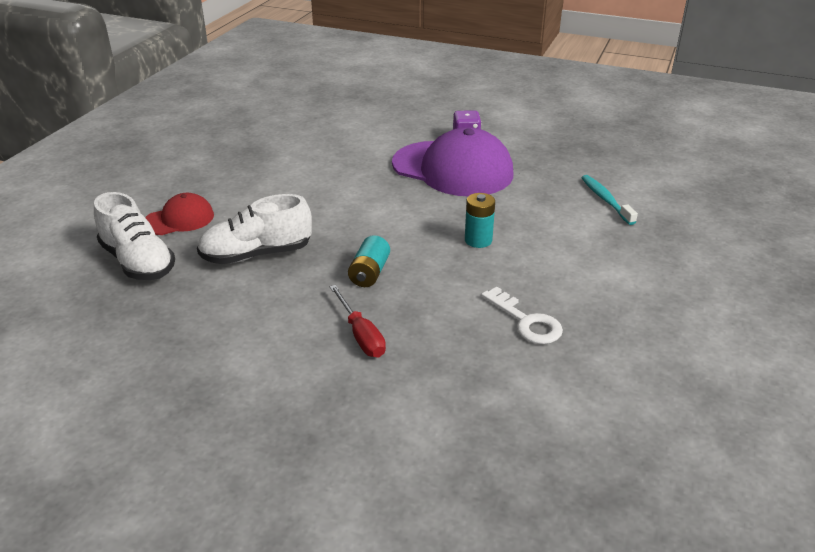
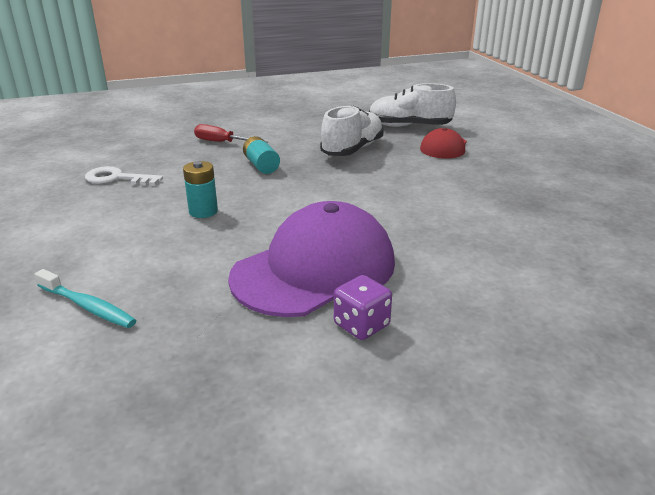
camera: 140 degrees right, 5 degrees down
(453, 169) = (314, 269): purple cap -> purple cap turned 150 degrees clockwise

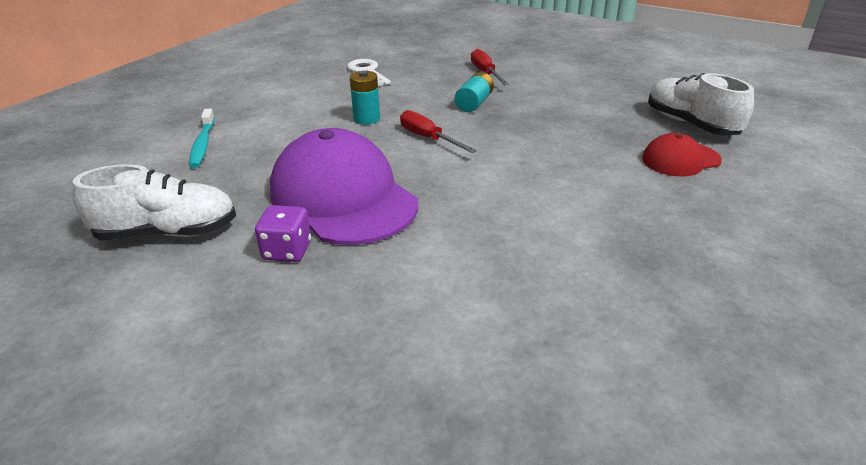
camera: 50 degrees right, 5 degrees up
(282, 202) = (428, 138): none -> red screwdriver
(314, 269) = (343, 197): purple cap -> purple cap turned 135 degrees counterclockwise
(352, 150) = (578, 122): white shoe -> white shoe (167, 232)

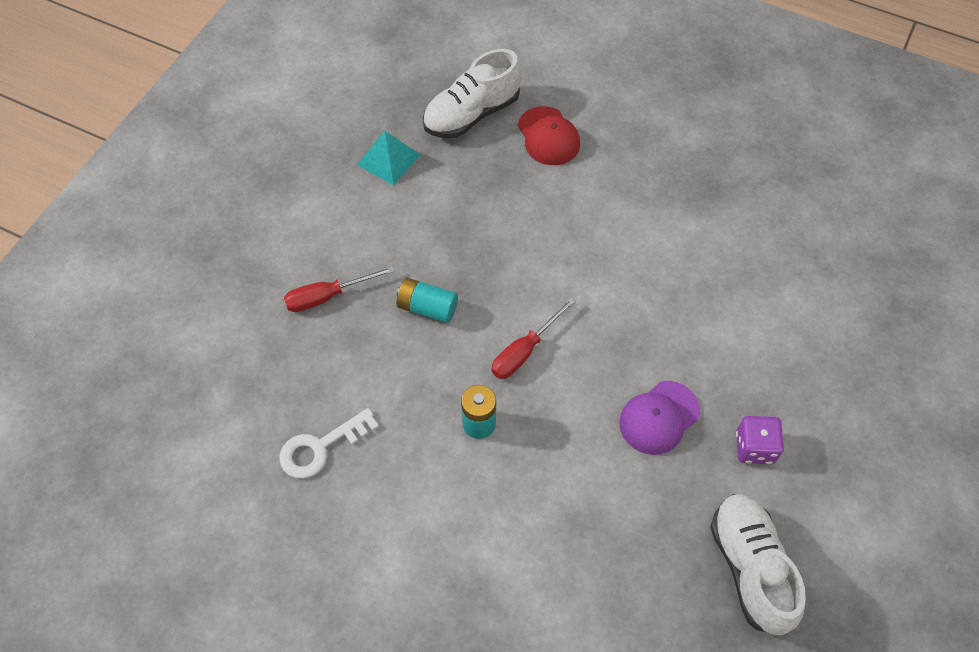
camera: 95 degrees left, 25 degrees up
(202, 144) = (565, 606): turquoise toothbrush -> none
(343, 197) = (659, 418): purple cap -> purple cap, size x0.50
(621, 91) = (388, 159): none -> turquoise pyramid

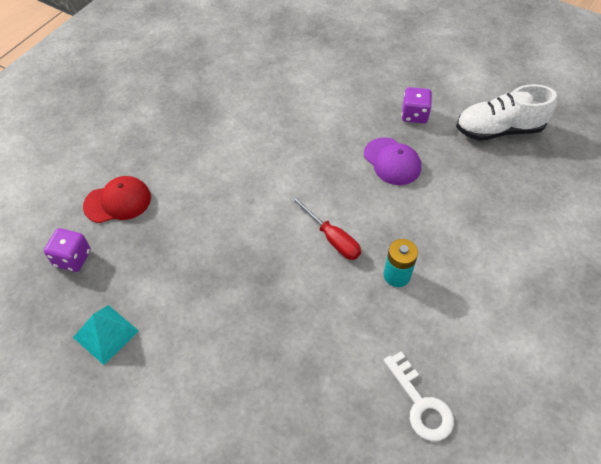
camera: 85 degrees left, 5 degrees down
(327, 296) = (259, 396): red screwdriver -> none
(427, 308) = (282, 307): turquoise battery -> none
(471, 114) = (72, 258): white shoe -> purple dice

